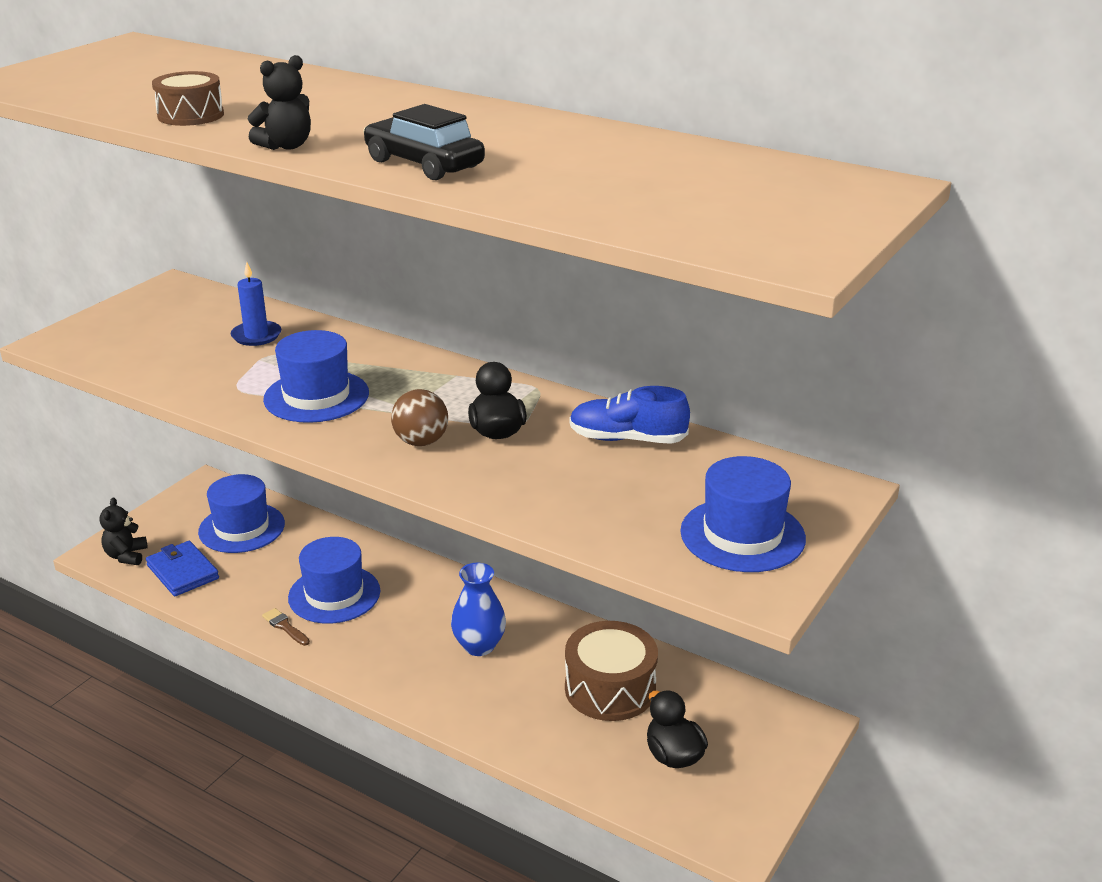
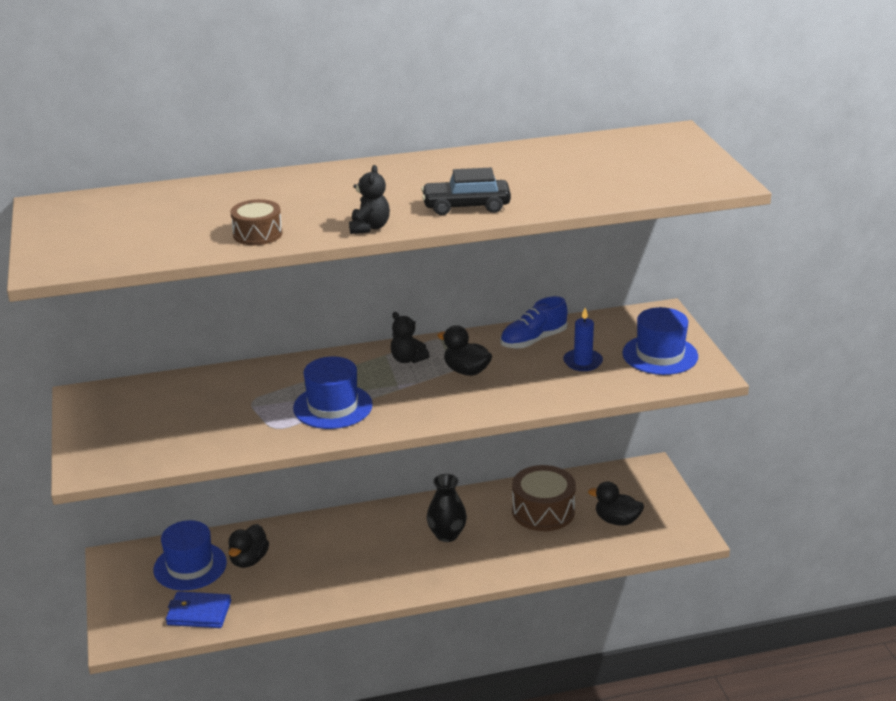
camera: 45 degrees left, 0 degrees up
(126, 556) = (140, 630): black teddy bear -> black teddy bear (408, 359)
(256, 336) = (217, 395): blue candle -> blue candle (582, 362)
(285, 626) = (321, 597): brown brush -> none
(288, 553) = (249, 560): none -> black duck
(334, 594) = (320, 563): blue hat -> none
(421, 442) = (439, 397): brown ball -> none
(479, 646) = (447, 535): blue vase -> black vase

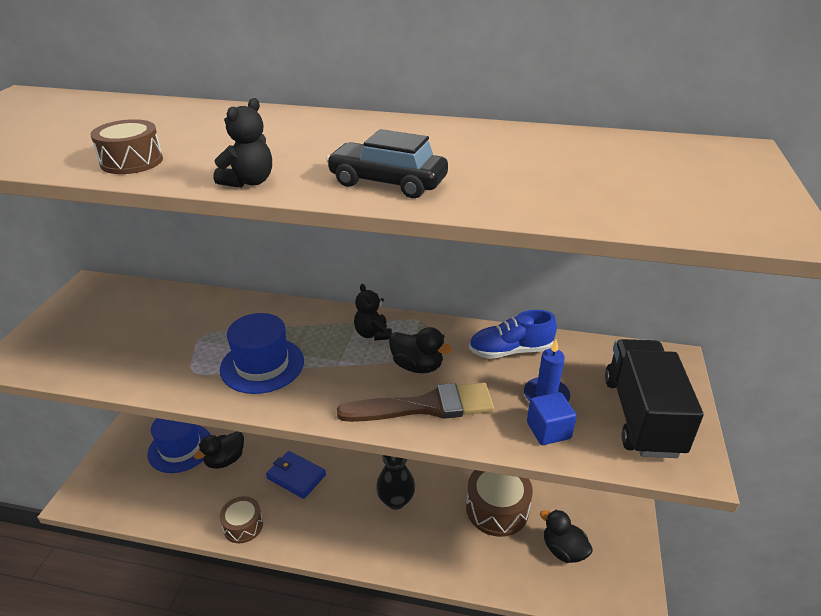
camera: 25 degrees right, 5 degrees up
(199, 613) = (150, 499): blue wallet -> blue wallet (296, 476)
(315, 600) = (243, 526): none -> brown drum
(466, 371) = (417, 366): black duck -> black duck turned 150 degrees clockwise
(495, 394) = (425, 406): none -> brown brush
(599, 382) = (548, 430): none -> blue cube
(660, 355) = (642, 416): blue hat -> black truck

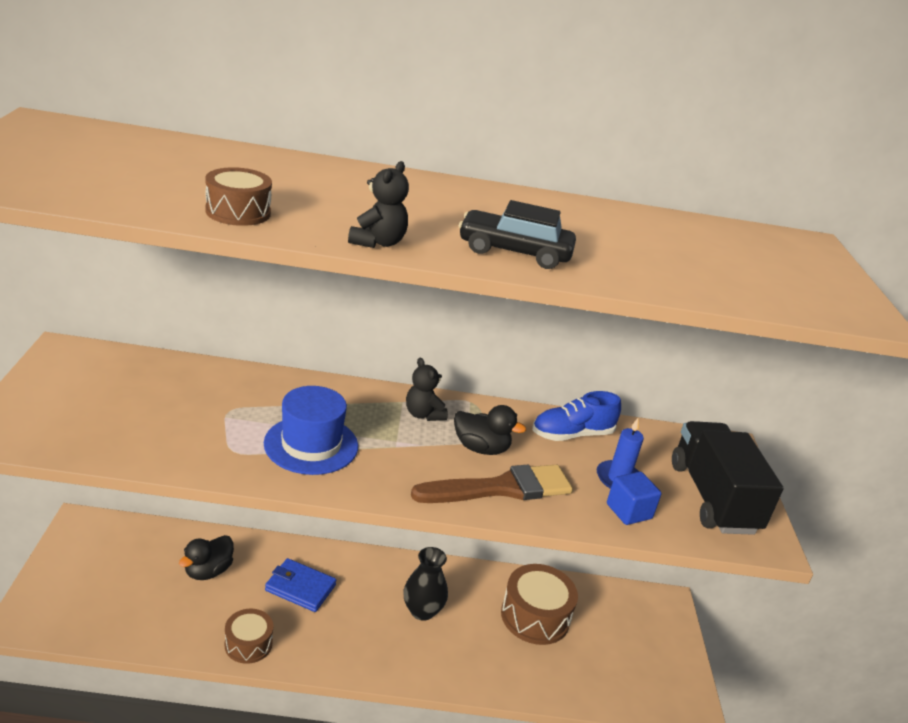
camera: 15 degrees left, 5 degrees down
(180, 448) = (147, 558): blue hat -> none
(563, 550) = (611, 656): black duck -> none

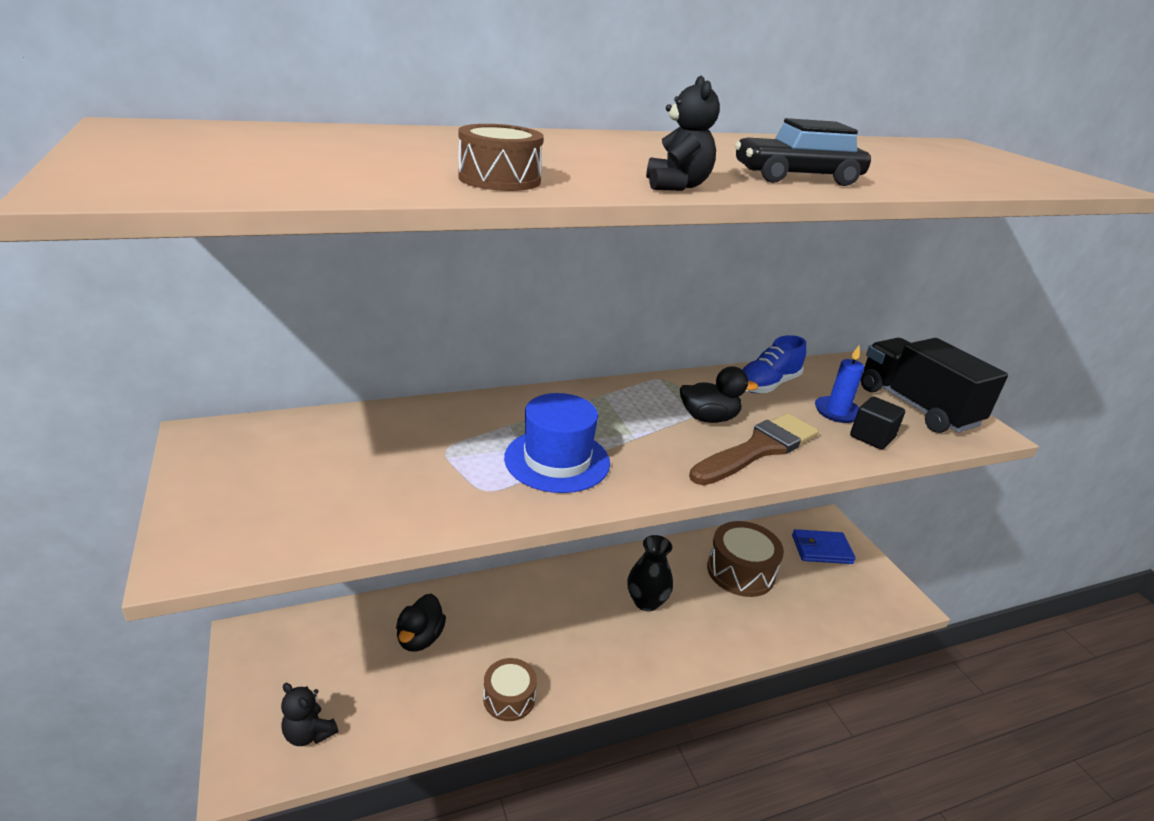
camera: 20 degrees left, 0 degrees up
(300, 588) = (522, 621): blue wallet -> blue wallet (821, 549)
(423, 414) = (632, 401): black teddy bear -> black teddy bear (309, 733)
(629, 511) = (872, 437): blue cube -> black cube

